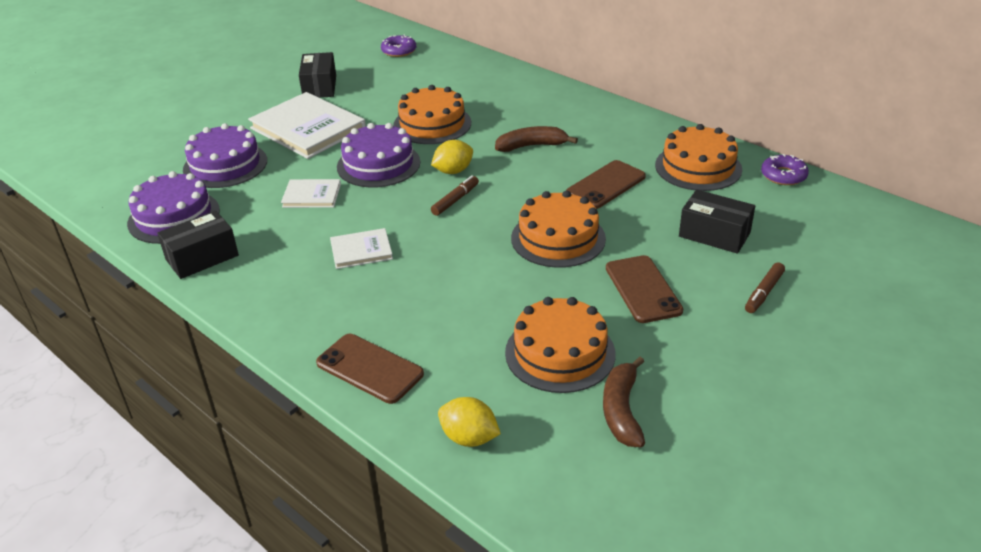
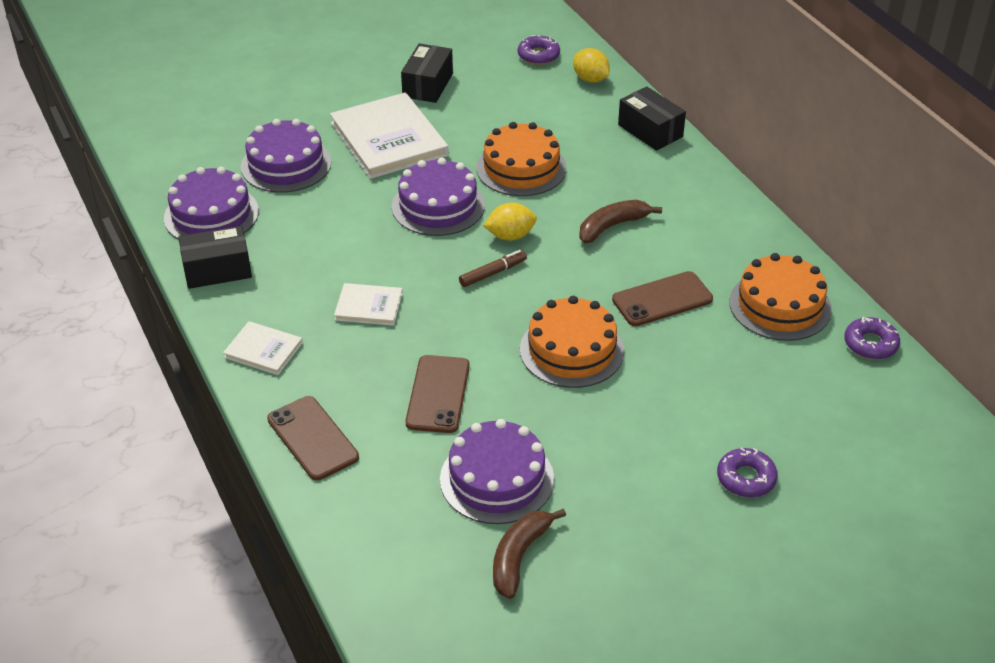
camera: 20 degrees right, 5 degrees up
(312, 195) = (352, 226): white book -> white book (263, 350)
(469, 438) = (365, 536): yellow lemon -> yellow lemon (590, 79)
(531, 146) = (612, 226): brown banana -> brown banana turned 45 degrees counterclockwise
(560, 353) = (497, 479): orange cake -> purple cake
(643, 289) = (622, 435): brown phone -> brown phone (438, 394)
(714, 234) = (740, 395): black box -> black box (650, 131)
(764, 292) = (746, 478): brown marker -> purple donut

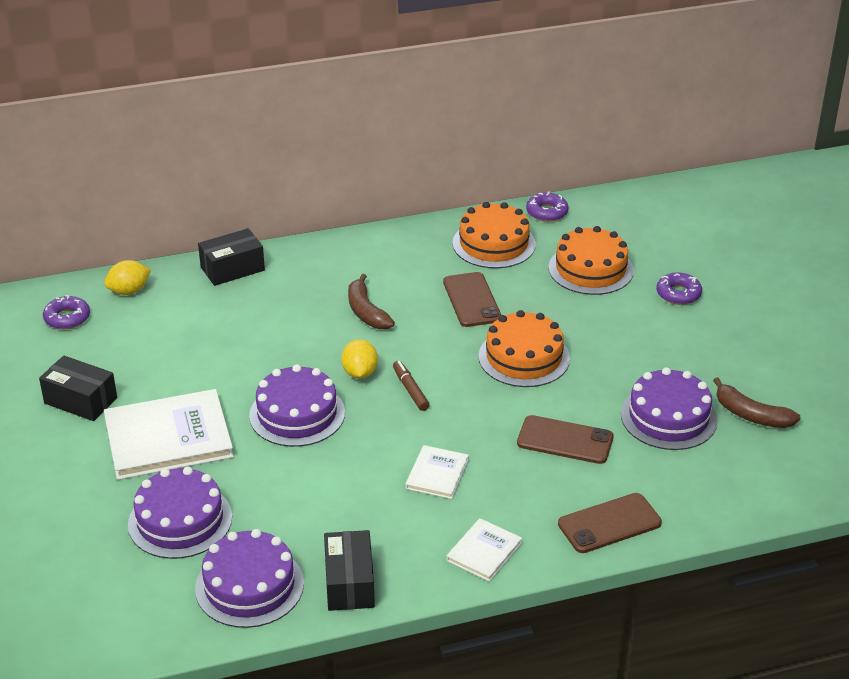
camera: 80 degrees left, 5 degrees down
(521, 168) = (257, 353): orange cake -> orange cake (590, 269)

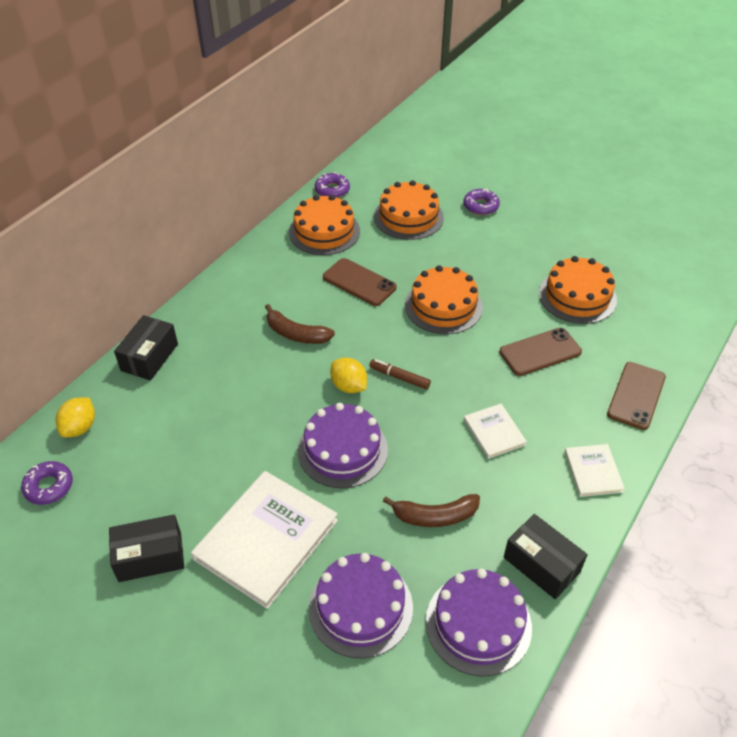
camera: 40 degrees left, 10 degrees up
(668, 417) = (577, 296): purple cake -> orange cake
(751, 415) = (617, 266): brown banana -> brown banana (435, 516)

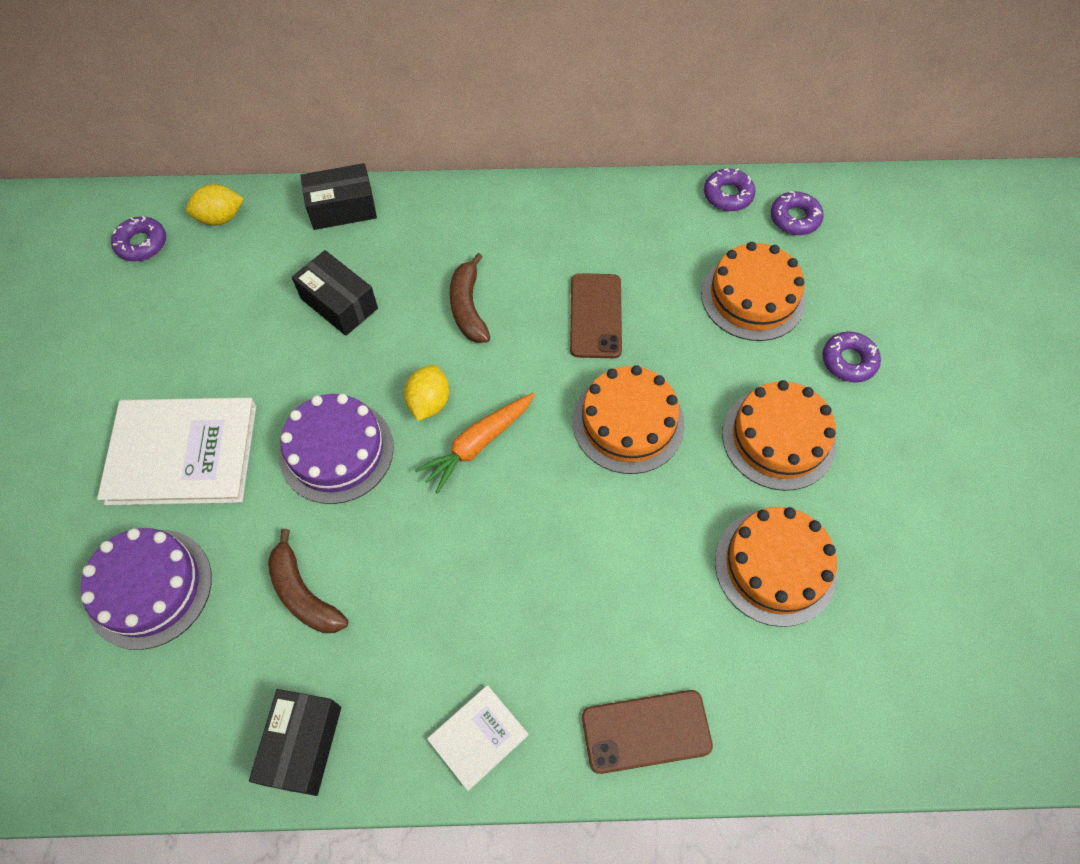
camera: 55 degrees right, 15 degrees up
(150, 557) = (110, 372): black box -> black box (339, 303)
(324, 231) = (649, 232): orange cake -> orange cake (778, 438)
(374, 176) = (794, 218): none -> purple donut
(400, 377) = (478, 444): brown marker -> orange carrot
(478, 624) = (188, 716): purple cake -> none
(494, 432) = (464, 590): white book -> none
(540, 352) = (635, 573): brown phone -> none

